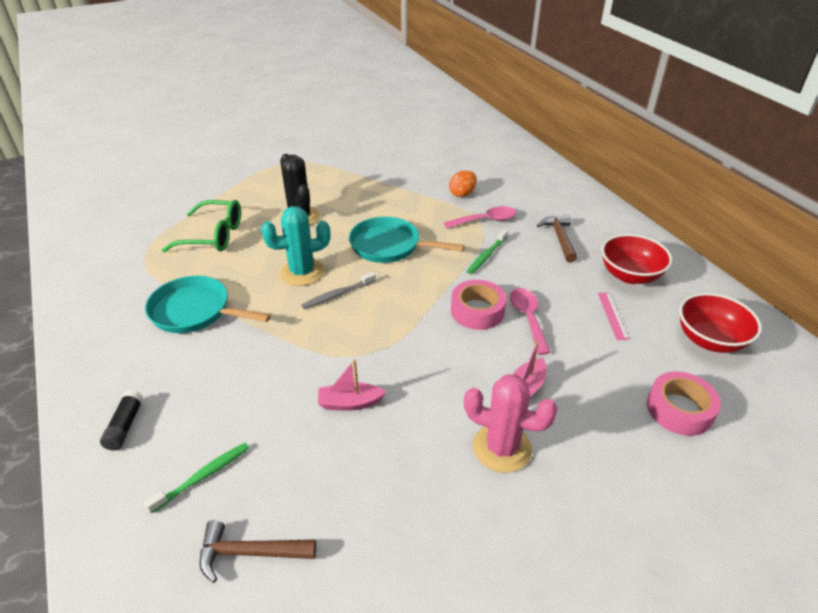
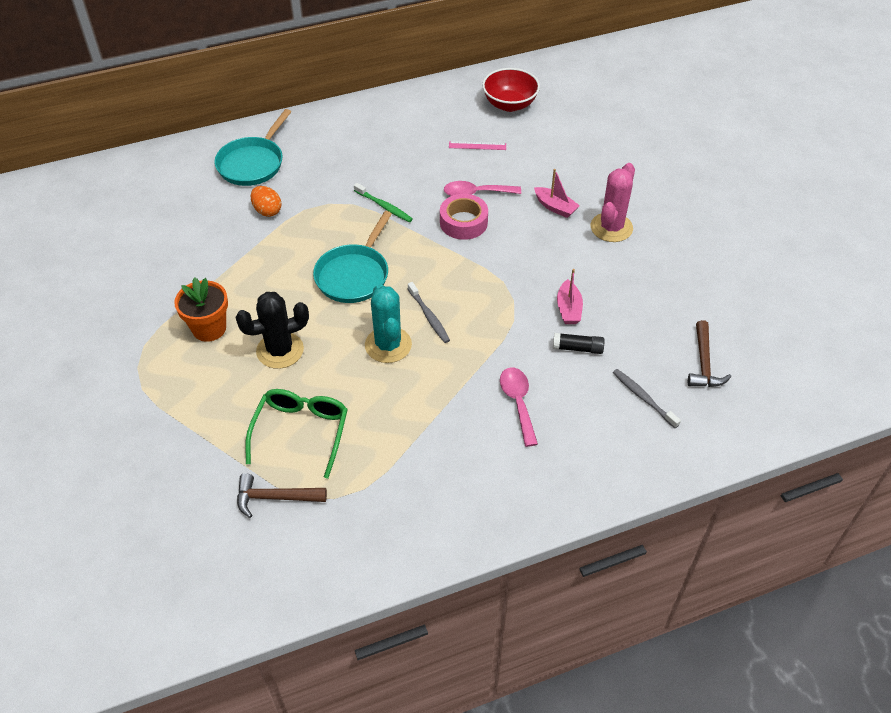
camera: 85 degrees left, 10 degrees up
(125, 426) = (594, 461): black glue stick -> black glue stick (577, 348)
(195, 311) = (441, 431): turquoise pan -> turquoise pan (253, 163)
(202, 477) = (643, 398): green toothbrush -> grey toothbrush
(325, 184) = (209, 328): none -> orange flower pot
(486, 220) = (324, 199): pink spoon -> pink spoon (518, 402)
(559, 238) = (365, 155): brown hammer -> brown hammer (275, 498)
(630, 275) = (427, 125): red bowl -> none
(679, 409) = (576, 136): pink tape -> none

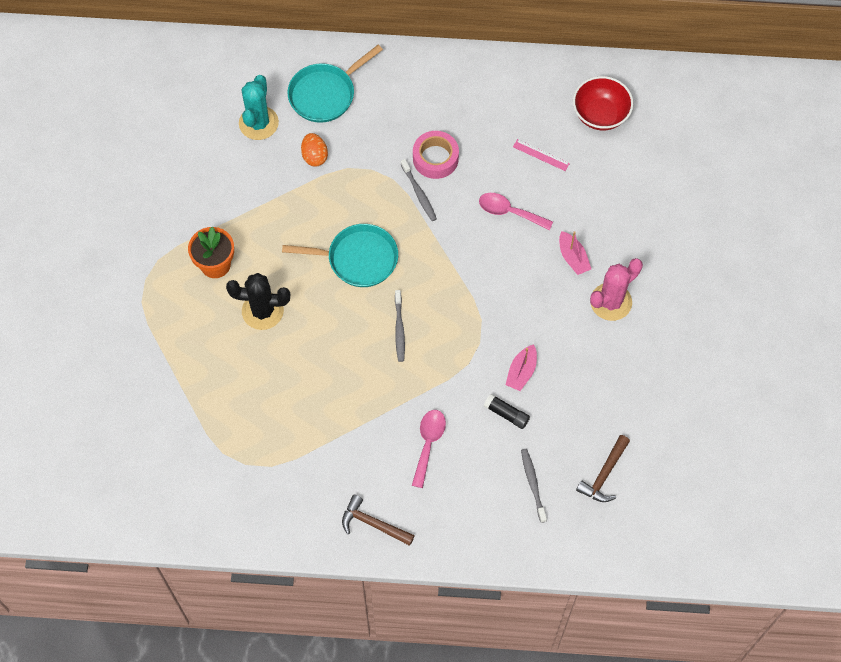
camera: 25 degrees right, 15 degrees up
(275, 498) = (202, 444): brown hammer -> brown hammer (373, 524)
(301, 431) = (246, 395): green glasses -> none
(354, 275) = (357, 259): turquoise pan -> turquoise pan turned 135 degrees counterclockwise
(384, 206) = (419, 193): green toothbrush -> grey toothbrush
(388, 345) = (352, 343): turquoise cactus -> turquoise cactus (258, 123)
(463, 222) = (480, 241): pink tape -> pink tape (435, 158)

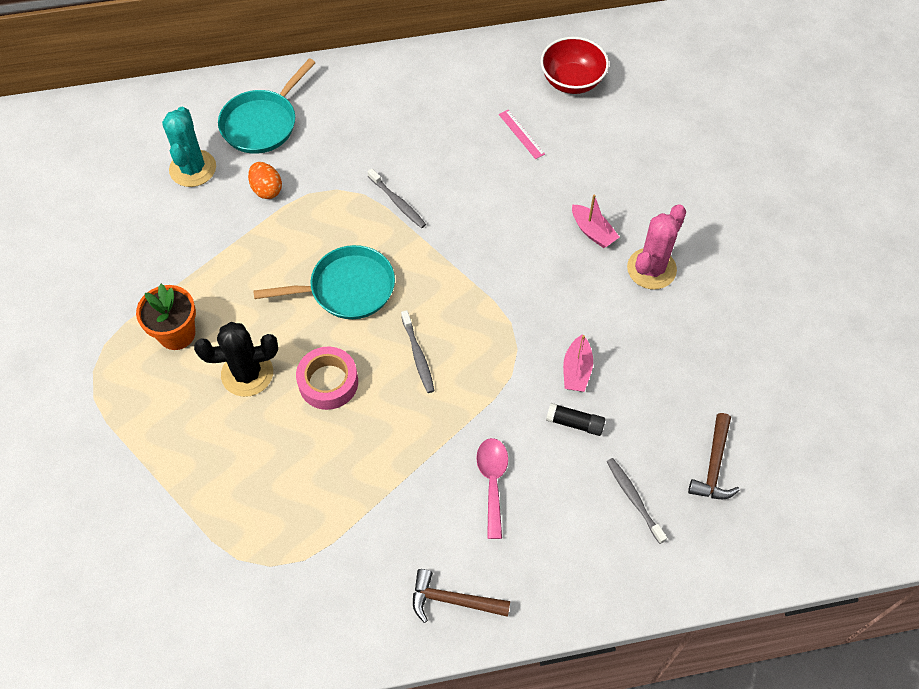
camera: 15 degrees left, 5 degrees down
(435, 158) = (405, 162): pink tape -> pink tape (328, 382)
(509, 212) = (505, 199): pink spoon -> none
(541, 155) = (521, 134): pink ruler -> pink ruler turned 45 degrees clockwise

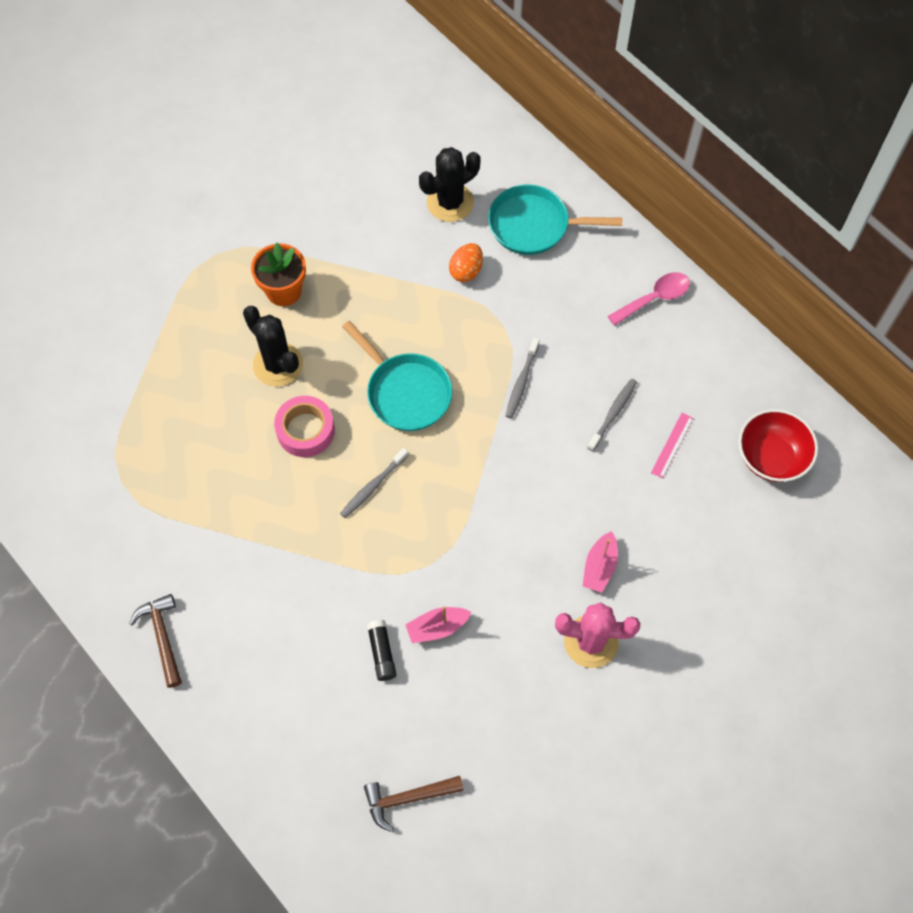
camera: 60 degrees right, 5 degrees up
(193, 168) = (450, 202): turquoise cactus -> black cactus
(492, 481) = (286, 612): pink spoon -> pink spoon (654, 298)
(634, 499) = (334, 741): grey toothbrush -> grey toothbrush (613, 414)

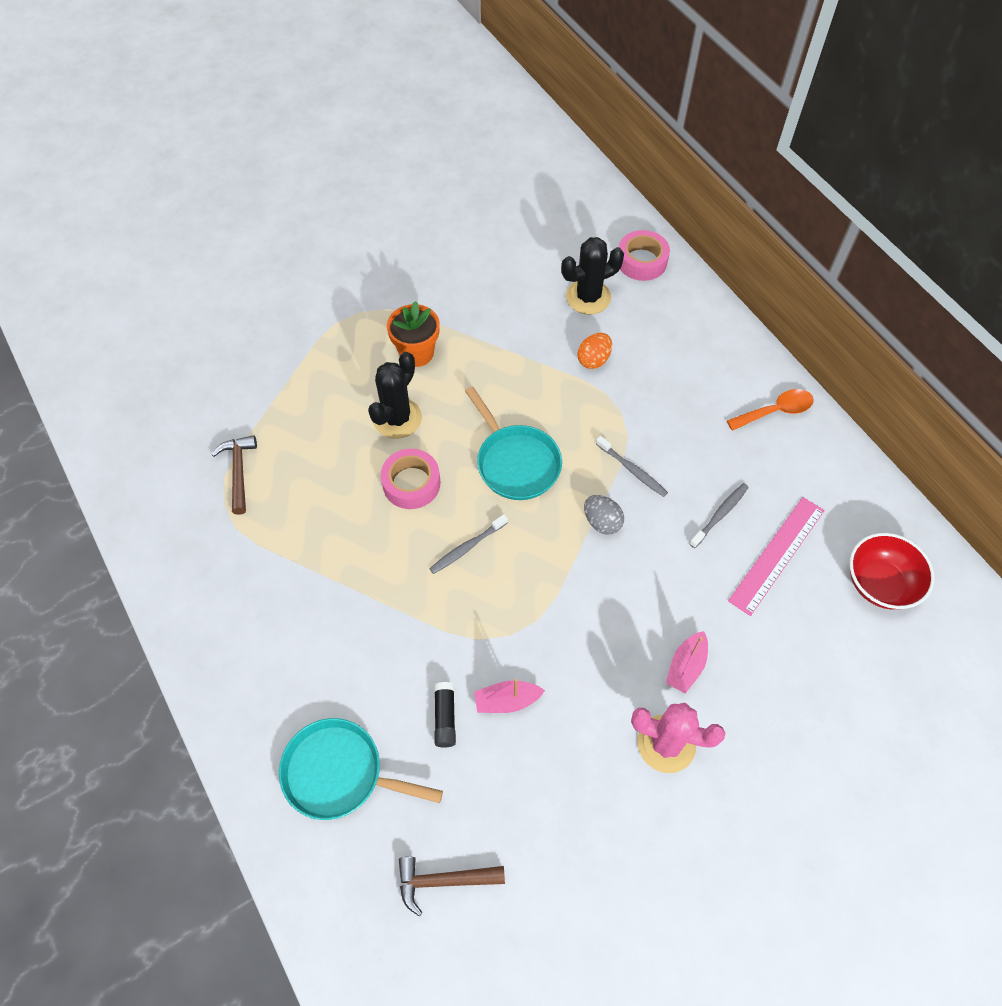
camera: 10 degrees right, 5 degrees down
(162, 637) = (227, 663): brown hammer -> brown hammer (239, 472)
(278, 364) = (397, 418): black cactus -> black cactus turned 60 degrees clockwise
(499, 153) = (642, 261): none -> pink tape
(500, 439) = (602, 522): none -> grey egg
(521, 382) = (632, 470): grey toothbrush -> grey toothbrush turned 75 degrees counterclockwise
(534, 225) = (666, 328): turquoise pan -> turquoise pan (339, 773)
(654, 298) = (776, 411): pink spoon -> orange spoon
(672, 445) = (777, 555): pink ruler -> pink ruler, size x1.90

